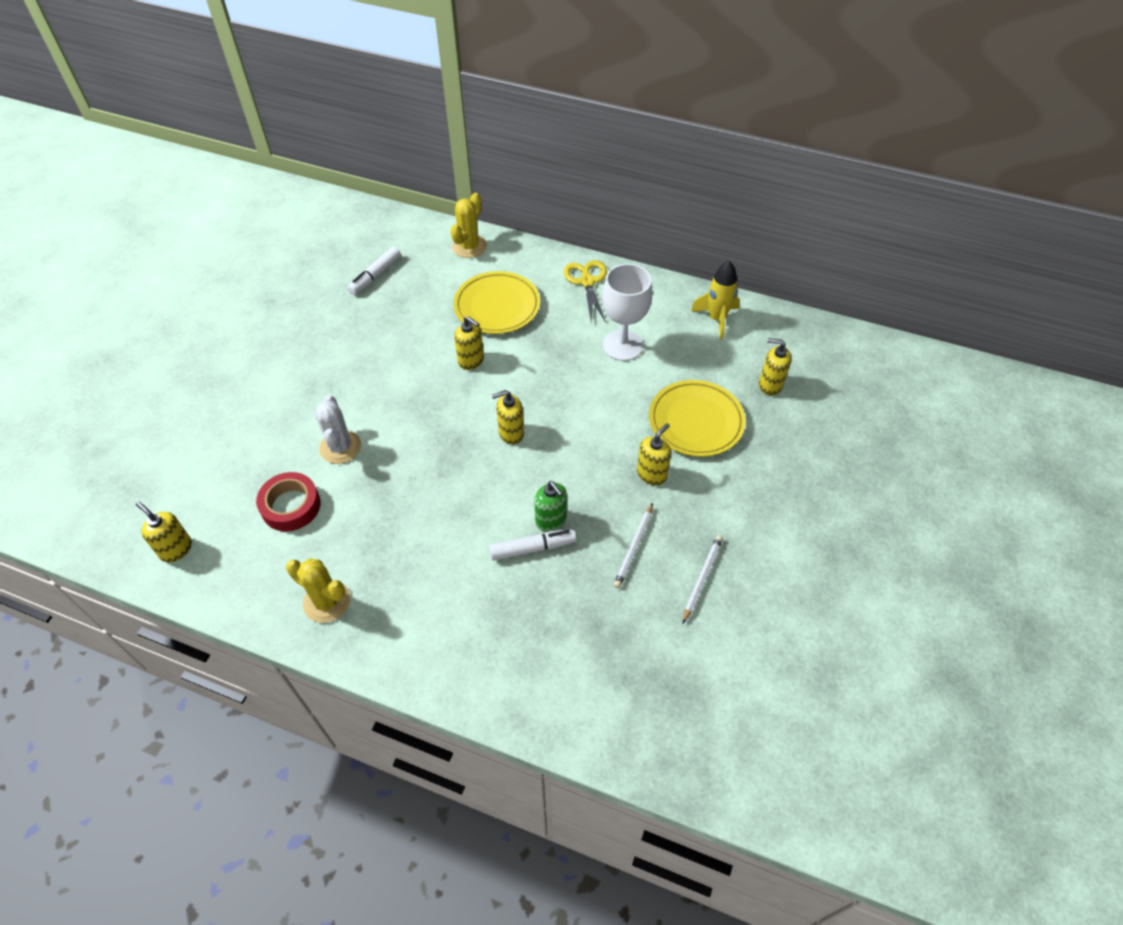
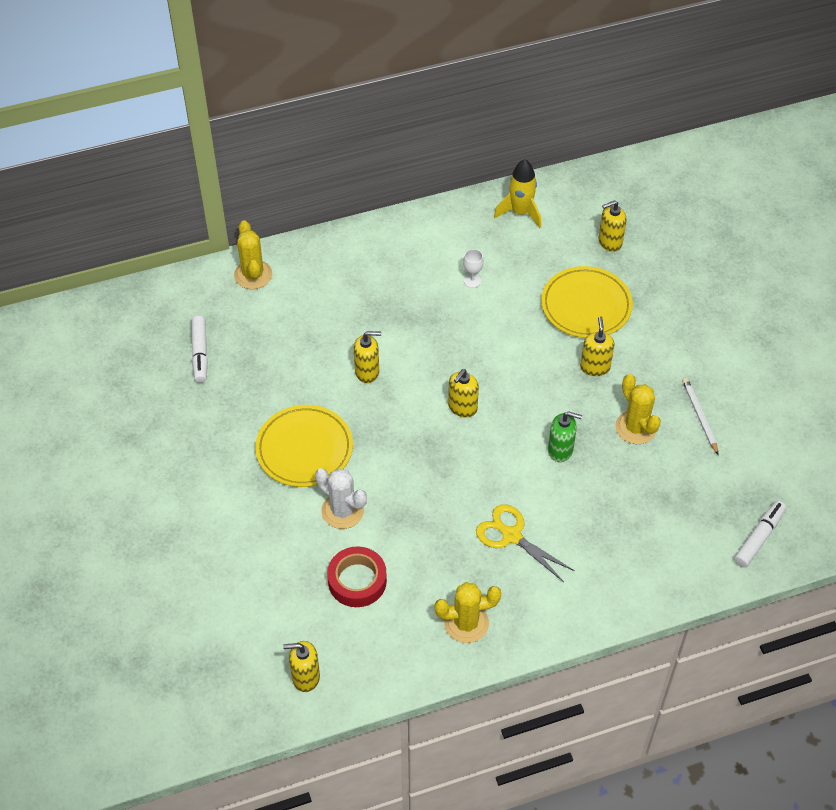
camera: 40 degrees left, 0 degrees up
(497, 306) = (337, 313): yellow plate -> yellow plate (304, 449)
(532, 548) = (569, 479): white marker -> white marker (759, 537)
(587, 281) = (387, 244): yellow scissors -> yellow scissors (511, 535)
(622, 345) = (472, 281): white goblet -> white goblet, size x0.43
(634, 547) = (635, 427): white pencil -> yellow cactus

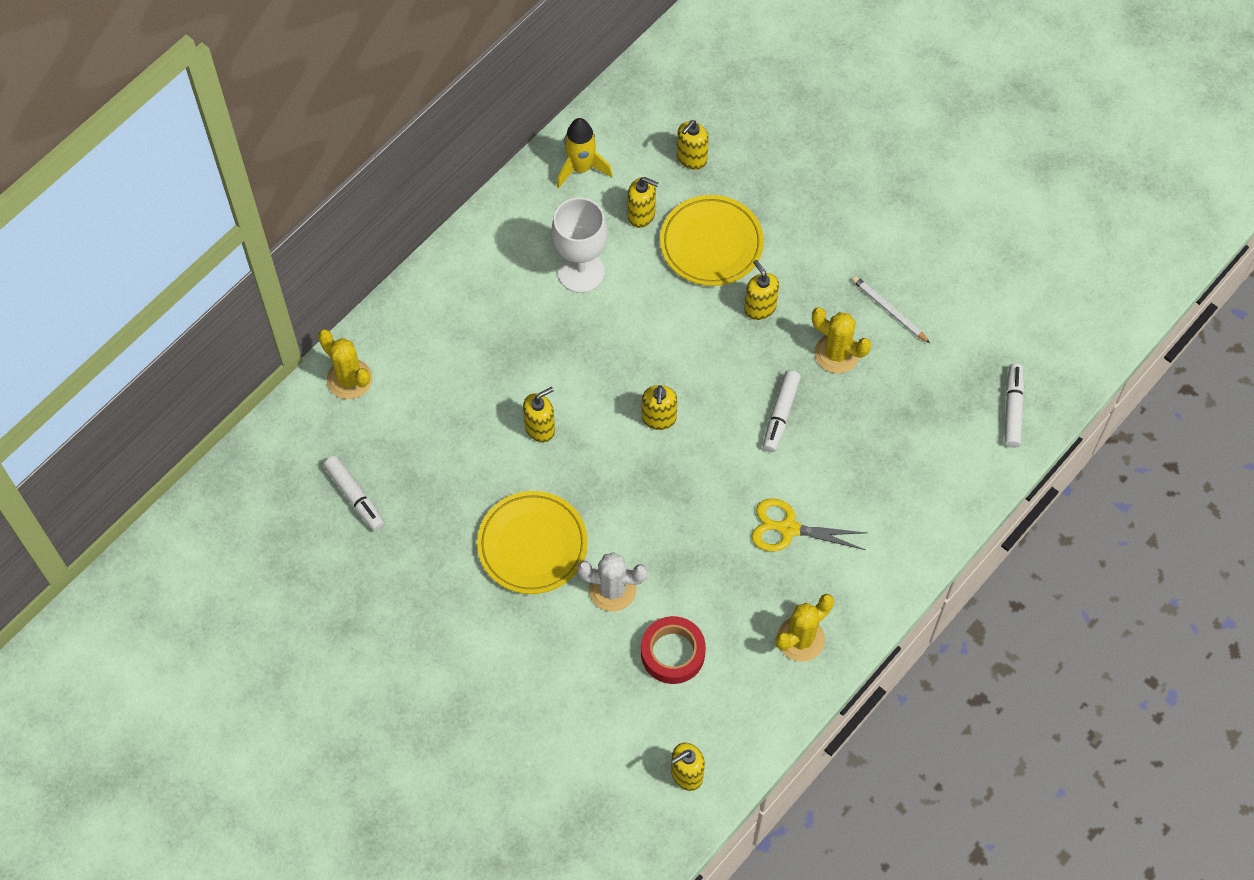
camera: 30 degrees left, 10 degrees up
(472, 281) = (581, 272): white goblet -> white goblet, size x2.33
(545, 263) = (641, 215): none -> yellow soap dispenser
(560, 450) = (780, 415): green soap dispenser -> white marker

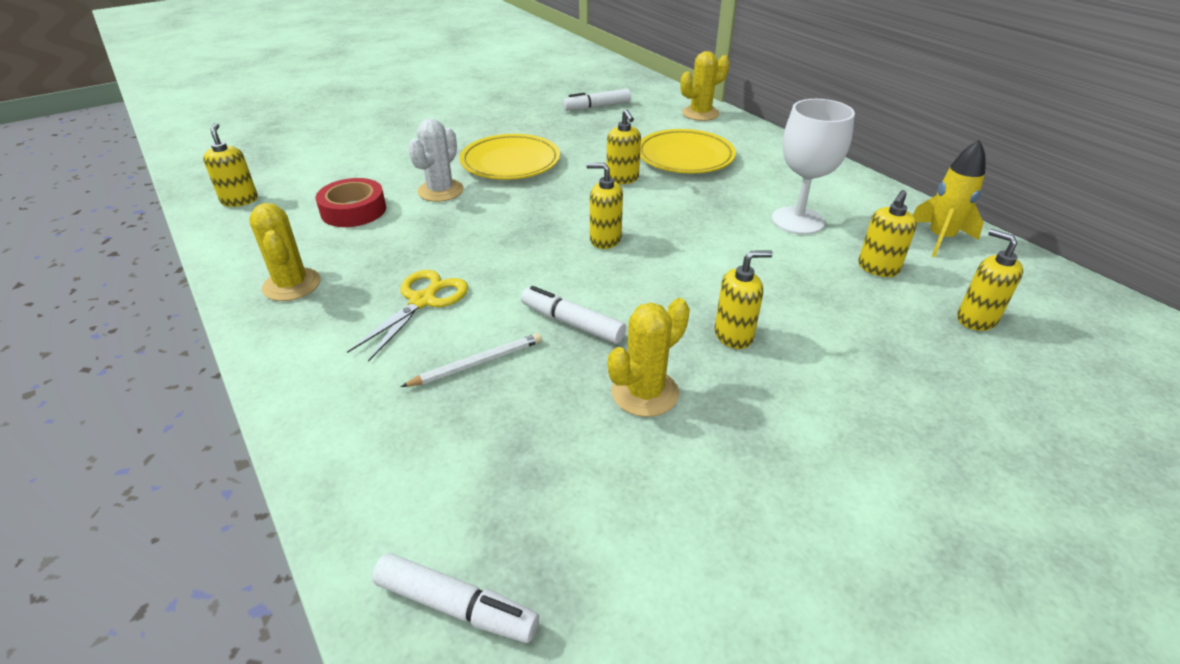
camera: 105 degrees right, 25 degrees down
(711, 244) = (836, 312): yellow plate -> yellow plate (685, 157)
(889, 310) = (707, 471): white pencil -> white pencil (477, 363)

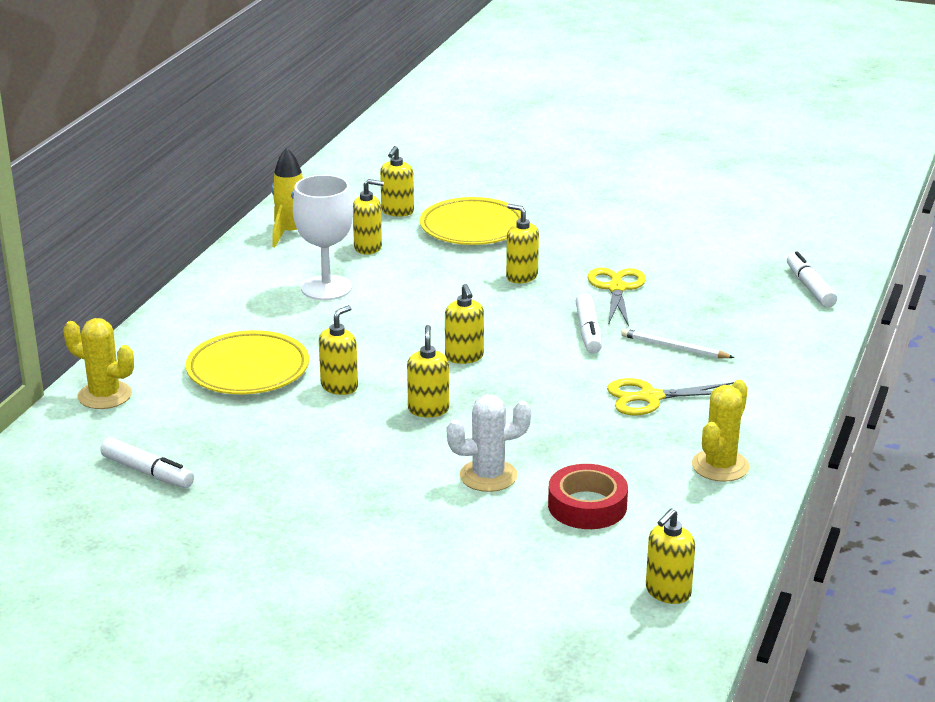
camera: 125 degrees left, 10 degrees down
(510, 162) = (377, 464): yellow plate -> yellow plate (472, 228)
(548, 199) = (428, 409): none -> yellow soap dispenser
(645, 393) = (616, 288): yellow cactus -> yellow scissors

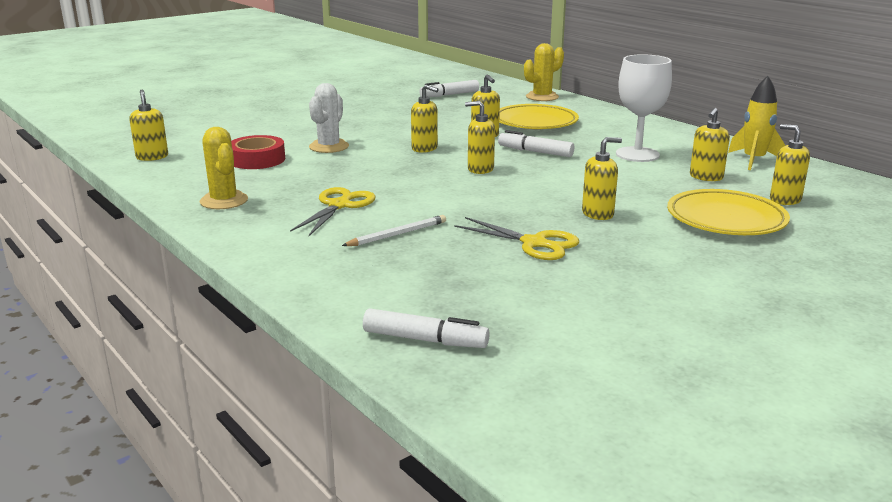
camera: 120 degrees right, 5 degrees down
(588, 332) = (467, 212): white marker -> white marker (535, 152)

